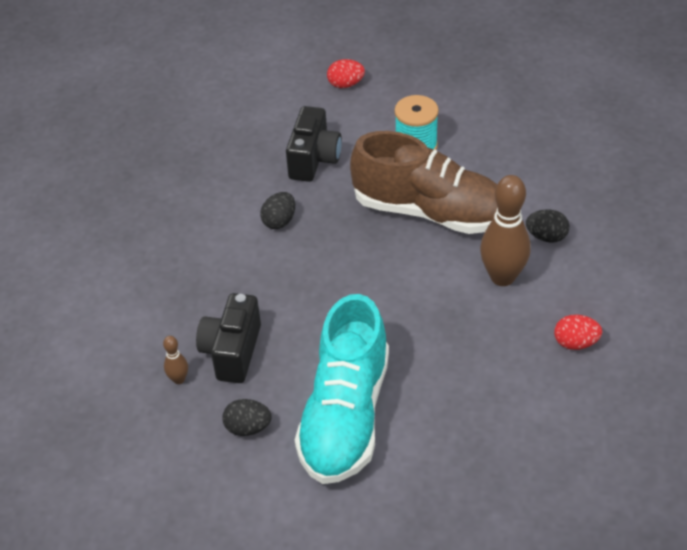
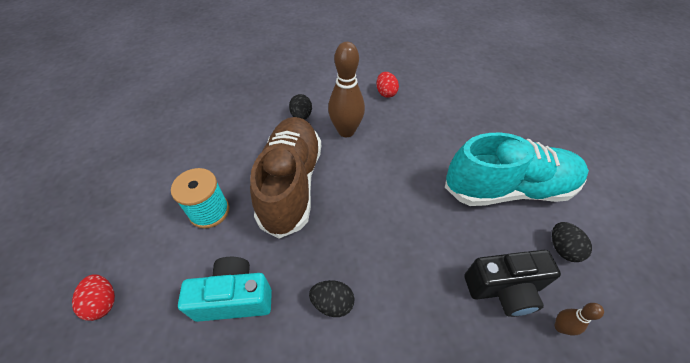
camera: 110 degrees left, 5 degrees up
(314, 159) = (234, 298): black camera -> turquoise camera

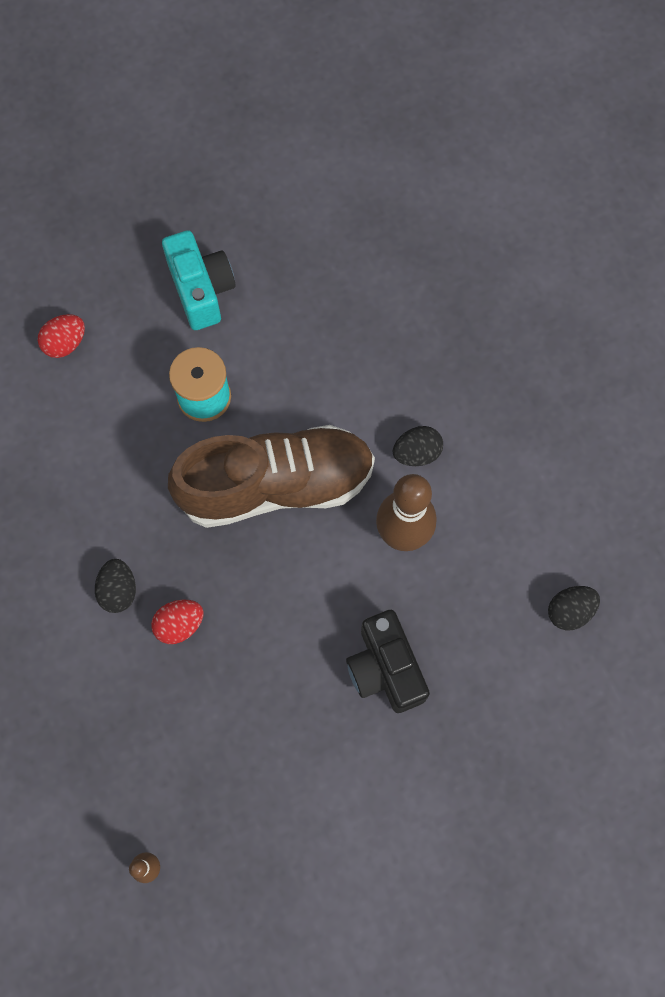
camera: 75 degrees right, 20 degrees up
(234, 298) = (100, 479): turquoise camera -> turquoise camera (201, 290)
(386, 93) = (521, 579): red egg -> red egg (179, 624)
(503, 289) = (182, 797): black camera -> black camera (385, 668)
(508, 189) = (350, 806): turquoise shoe -> none
(562, 248) = (262, 882): black egg -> black egg (569, 611)

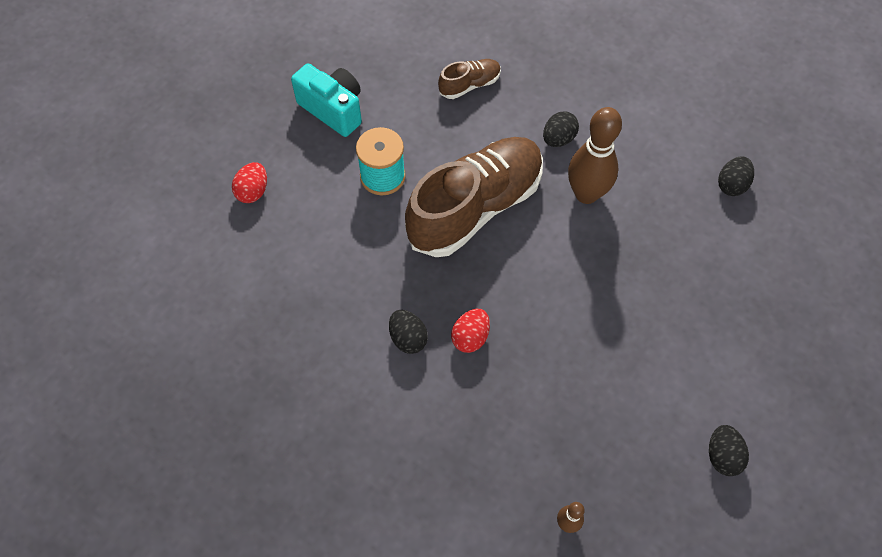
camera: 30 degrees left, 10 degrees down
(345, 894) = (722, 456): none -> black egg
(363, 336) = (469, 85): none -> brown shoe
(385, 668) = (638, 287): black camera -> none

